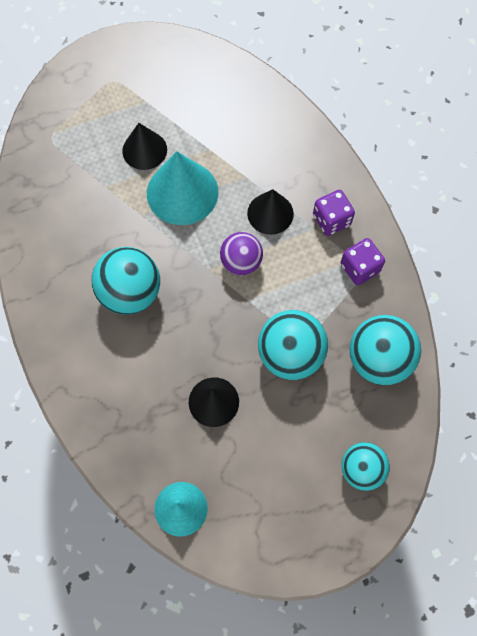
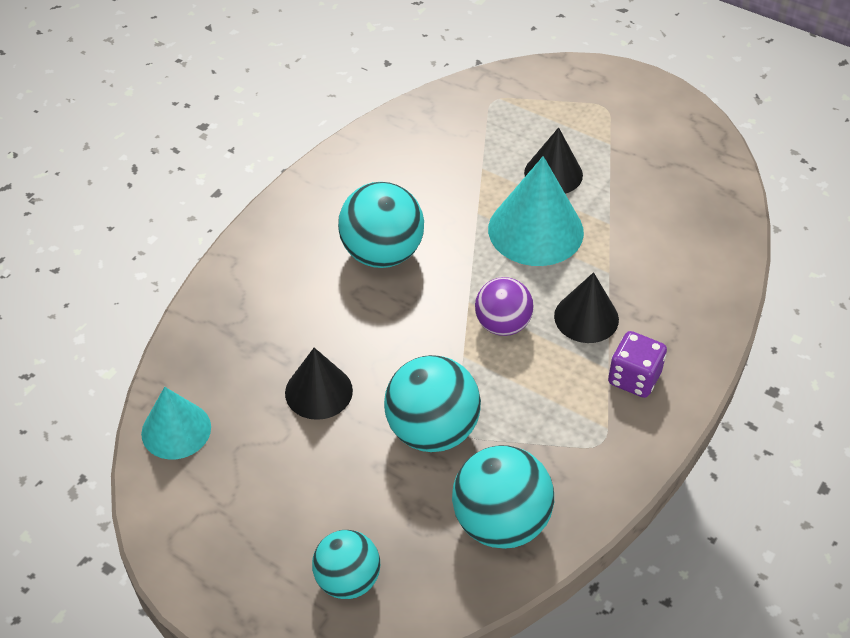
camera: 55 degrees right, 20 degrees down
(359, 268) = (600, 439): purple dice -> none

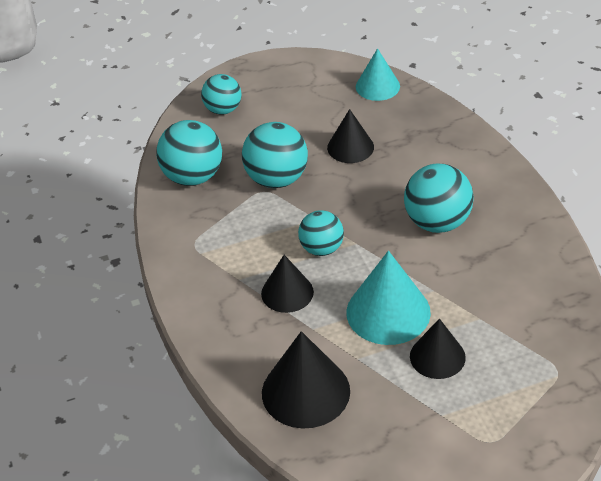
camera: 130 degrees right, 5 degrees down
(502, 324) = (321, 249): purple ball -> turquoise ball
(634, 378) = (219, 286): purple dice -> none
(680, 237) = (305, 391): none -> black cone

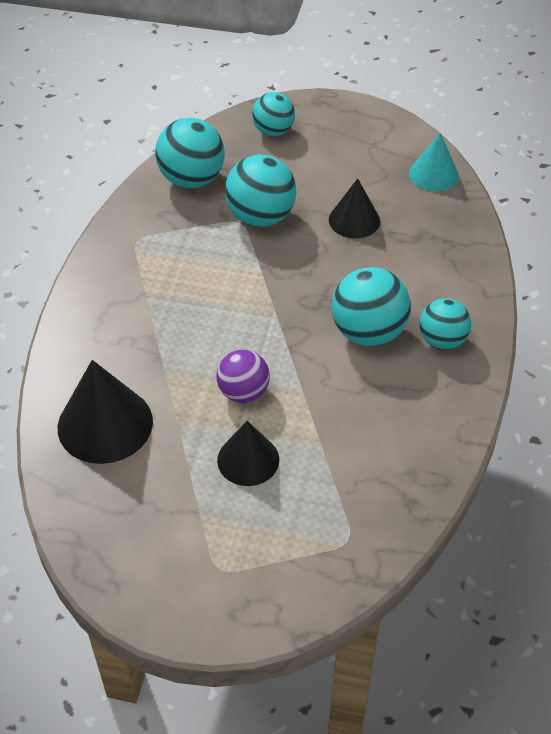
camera: 30 degrees right, 5 degrees up
(287, 292) = (173, 325): black cone -> none
(321, 249) = (240, 301): turquoise ball -> turquoise ball (442, 340)
(388, 312) = (243, 392): turquoise cone -> purple ball

